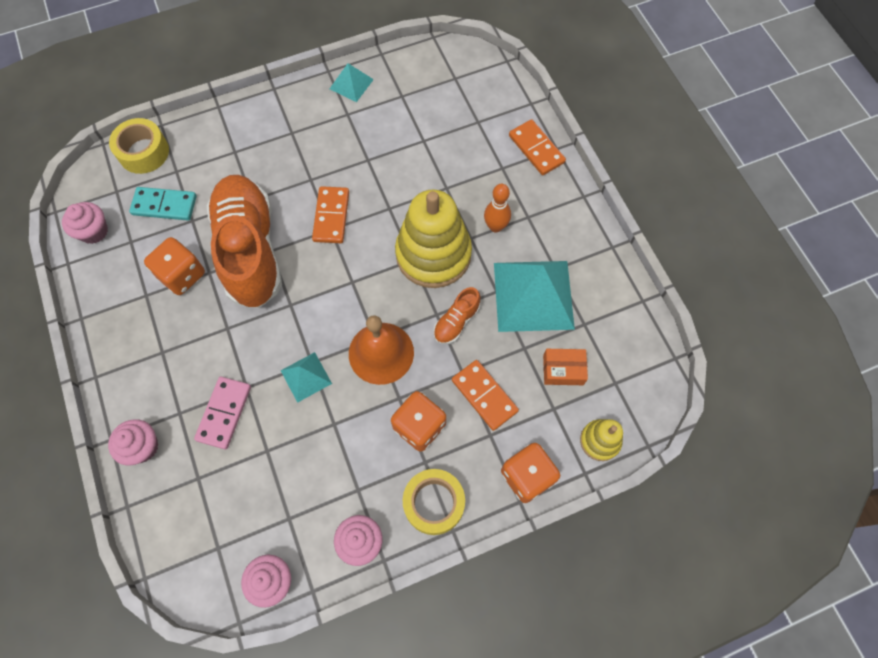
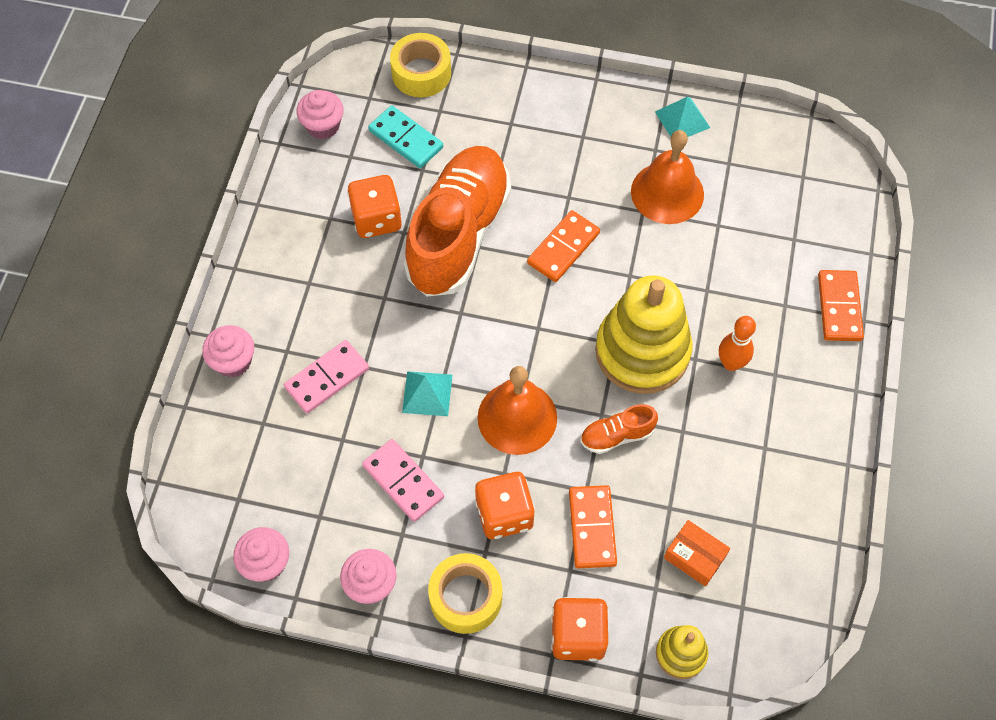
camera: 35 degrees right, 5 degrees down
(332, 451) = (403, 481): none -> pink domino
(375, 138) = (667, 192): none -> orange bell
(533, 295) = (719, 460): turquoise pyramid -> none

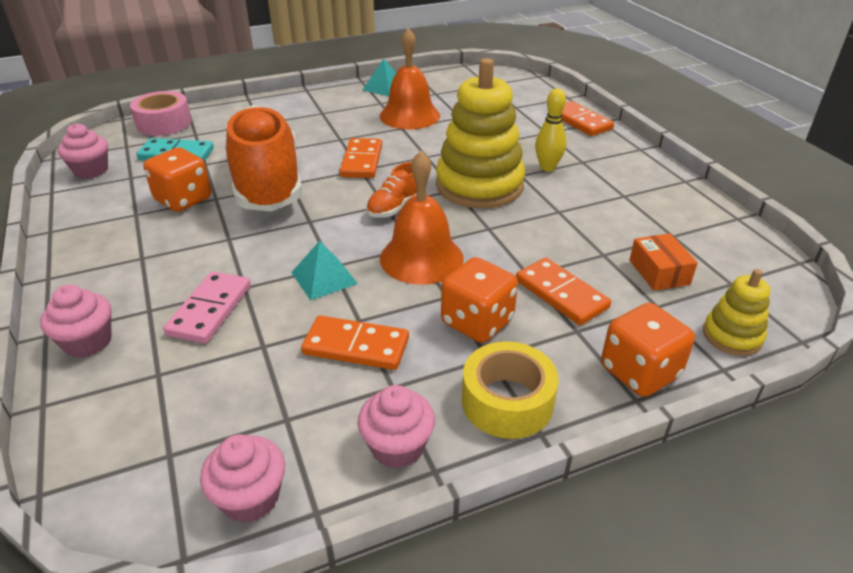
camera: 35 degrees left, 25 degrees down
(403, 481) = (356, 346): pink domino -> orange domino
(421, 73) = (164, 123): yellow tape -> pink tape
(617, 435) = (514, 233): orange shoe -> orange shoe (395, 207)
(694, 557) = (659, 272): orange box -> orange box turned 75 degrees clockwise
(731, 363) = (547, 167): orange bowling pin -> yellow bowling pin

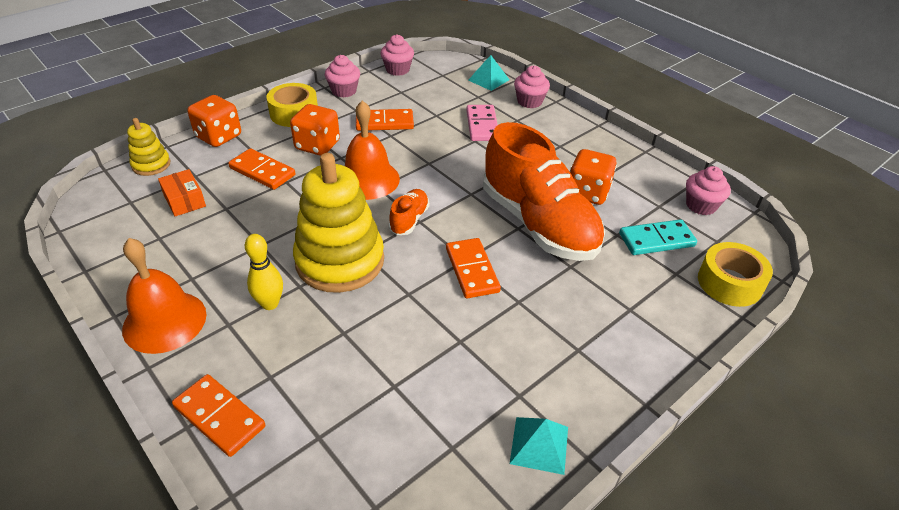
camera: 160 degrees right, 5 degrees up
(164, 123) = (729, 283): pink tape -> yellow tape
(324, 278) = (428, 154): turquoise pyramid -> turquoise pyramid (488, 80)
(409, 115) = (463, 371): orange bell -> orange bell (164, 321)

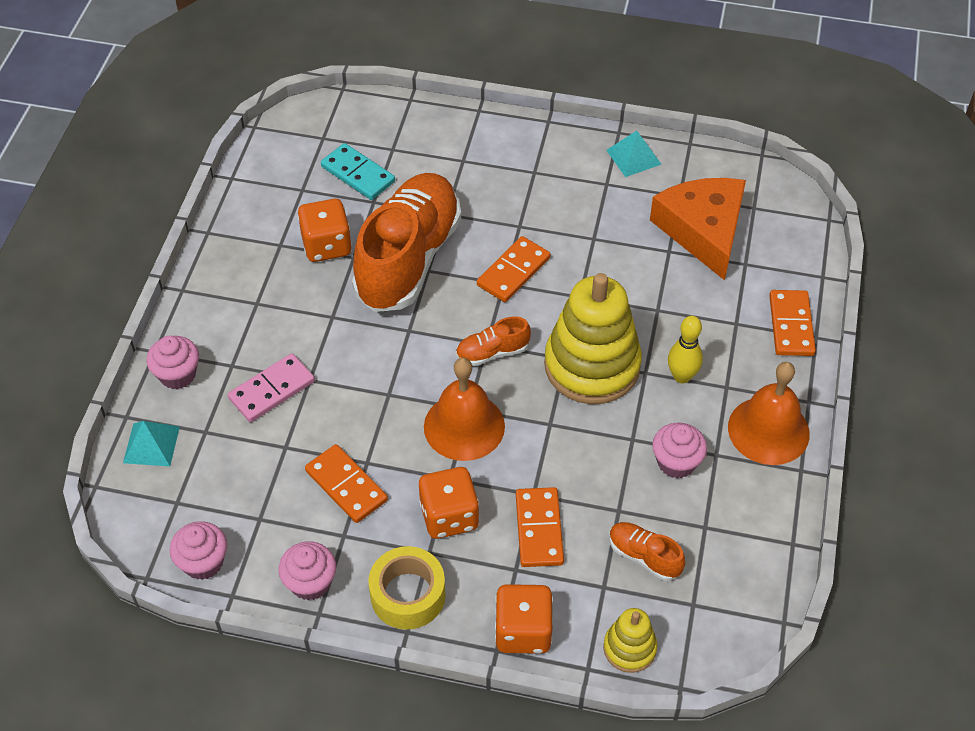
camera: 125 degrees left, 10 degrees up
(184, 200) = (644, 556): orange box -> orange shoe
(390, 432) = (703, 230): none -> orange cheese
(701, 205) = (276, 163): pink cupcake -> pink cupcake (676, 462)
(729, 283) = (375, 116): yellow tape -> none

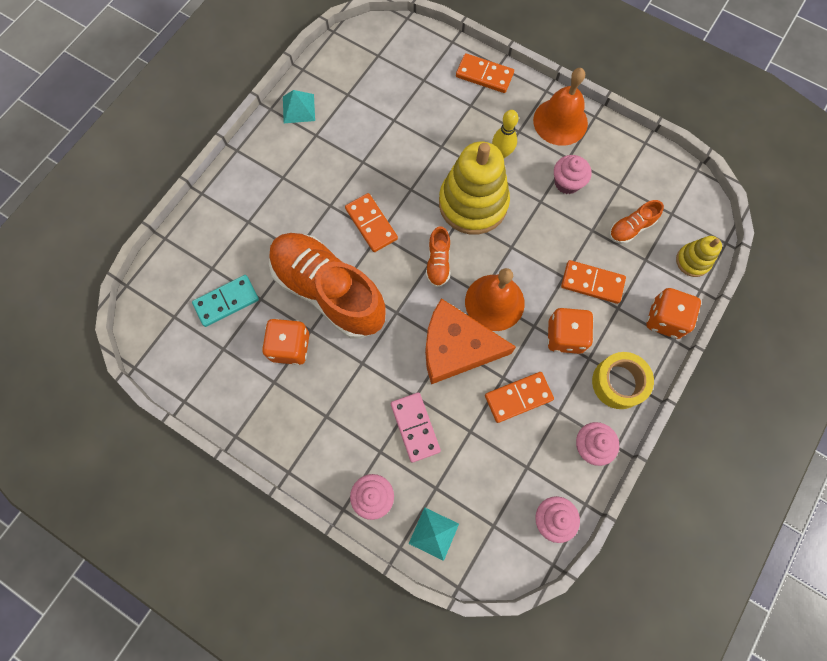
camera: 70 degrees left, 20 degrees up
(703, 230) = (385, 92): orange cheese -> orange cheese (456, 347)

